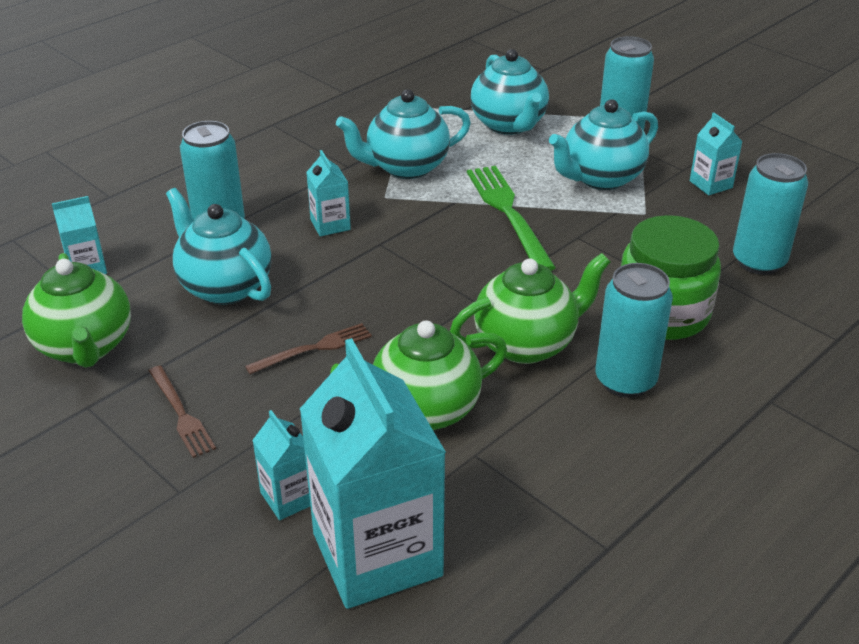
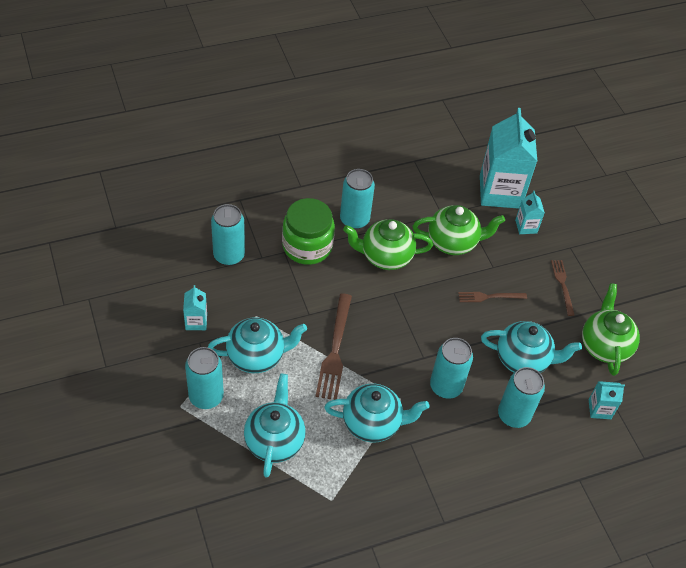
camera: 160 degrees left, 15 degrees up
(225, 286) = (523, 360): turquoise teapot -> turquoise teapot turned 60 degrees counterclockwise
(330, 225) = (446, 386): turquoise carton -> turquoise can
(508, 213) = (335, 350): green fork -> brown fork

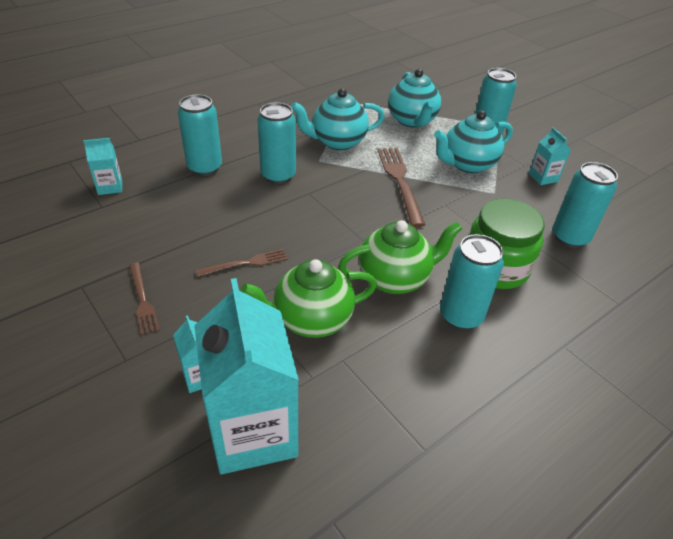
camera: 165 degrees right, 10 degrees down
(523, 360) = (197, 211): turquoise teapot -> none
(604, 346) = (92, 242): green teapot -> none

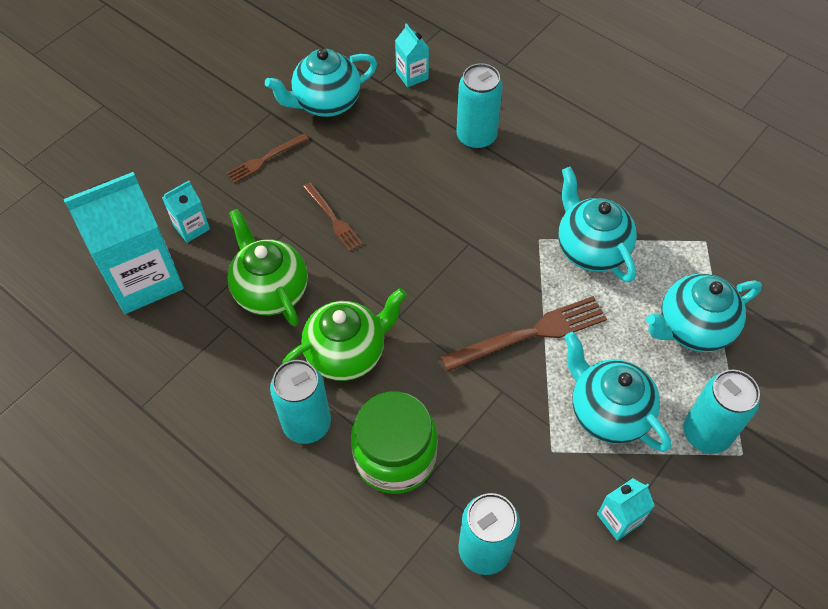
camera: 80 degrees right, 15 degrees up
(100, 244) = (326, 103): none -> turquoise teapot
(278, 175) = (489, 206): turquoise can -> none
(395, 279) = (347, 353): green teapot -> green teapot turned 90 degrees counterclockwise

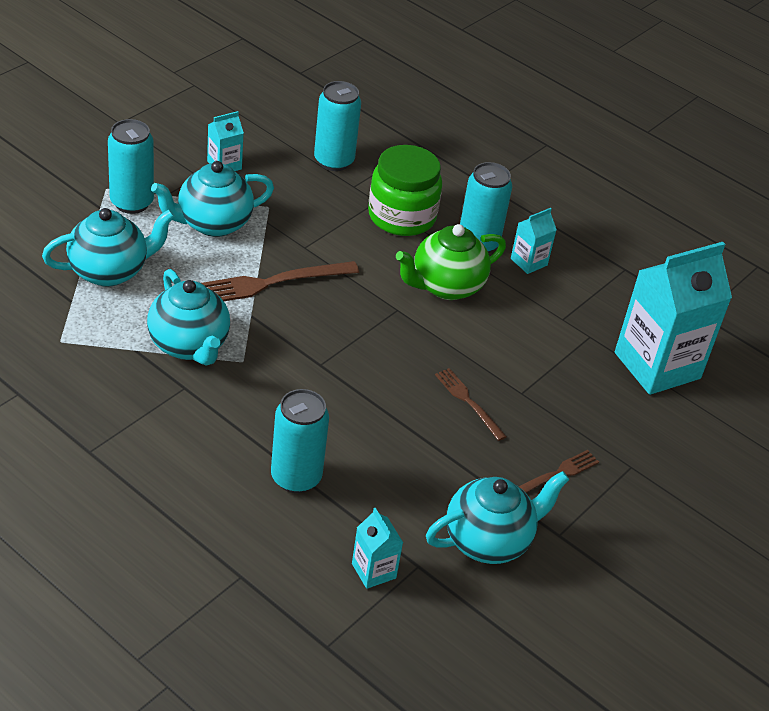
camera: 175 degrees right, 15 degrees down
(191, 227) = (622, 408): turquoise carton -> turquoise carton (529, 262)
(271, 291) = (526, 342): green teapot -> none
(608, 412) = (213, 224): turquoise teapot -> turquoise teapot turned 105 degrees clockwise

